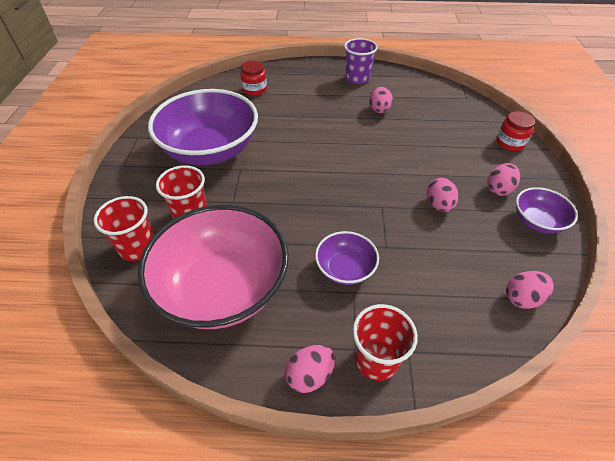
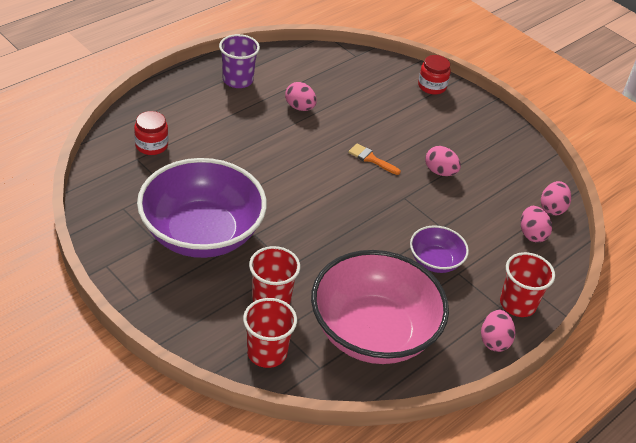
camera: 50 degrees left, 5 degrees down
(390, 166) = (371, 159): none -> orange brush
(498, 189) = (464, 134): pink egg -> pink egg (531, 234)
(537, 221) = (510, 146): purple bowl -> none

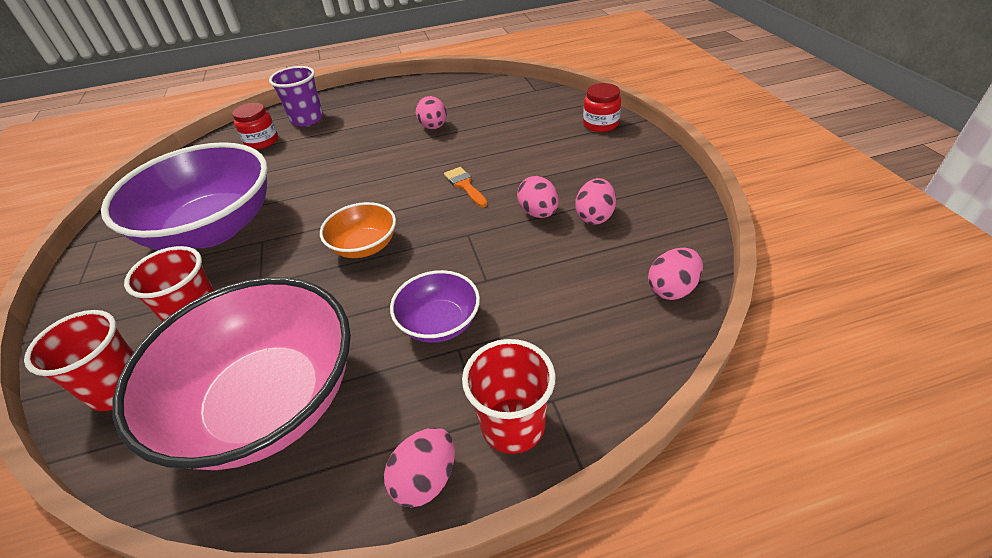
camera: 35 degrees right, 0 degrees up
(238, 80) = (396, 99): purple cup -> purple cup (307, 119)
(339, 222) = (364, 246): none -> orange bowl
(531, 234) = (613, 319): pink egg -> pink egg (594, 216)

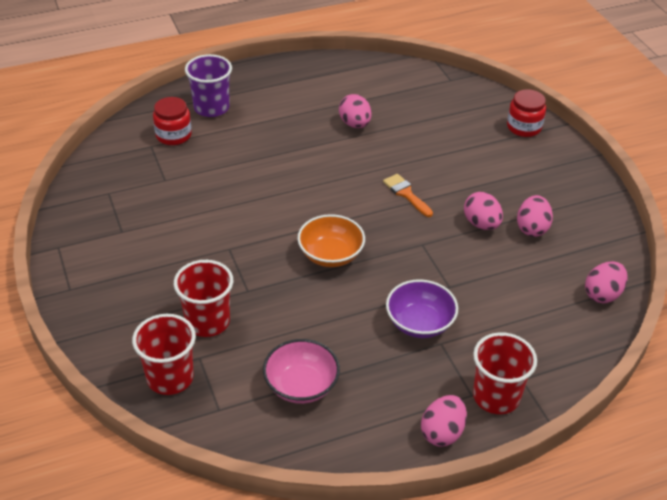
camera: 10 degrees left, 0 degrees up
(213, 229) = (173, 235): purple bowl -> none
(267, 402) = (301, 385): pink bowl -> pink bowl, size x0.47

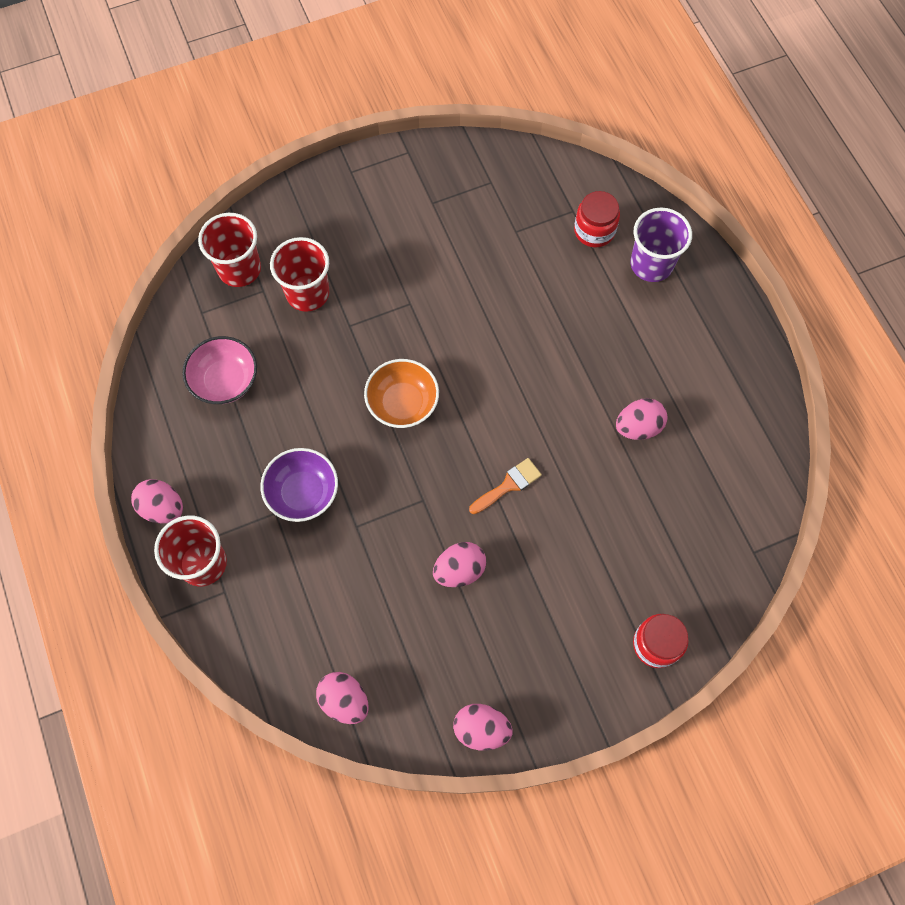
camera: 90 degrees right, 25 degrees up
(532, 228) = (454, 630): pink egg -> pink egg (481, 729)

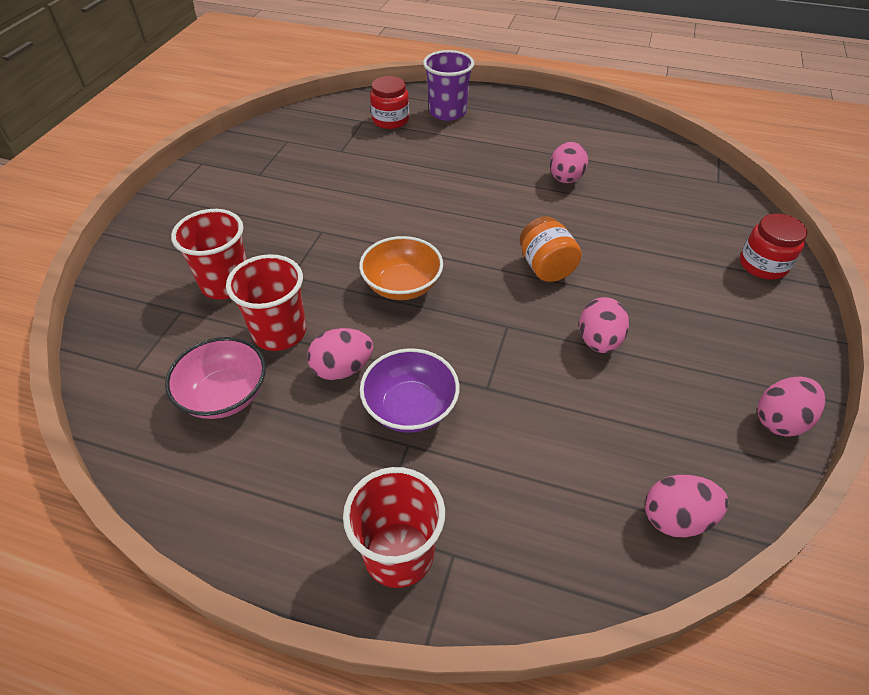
camera: 50 degrees left, 20 degrees down
(163, 508) = (292, 551): pink egg -> pink egg (342, 369)
(239, 269) = (137, 314): red cup -> red cup (279, 332)
(508, 485) = (546, 267): orange brush -> orange jar

